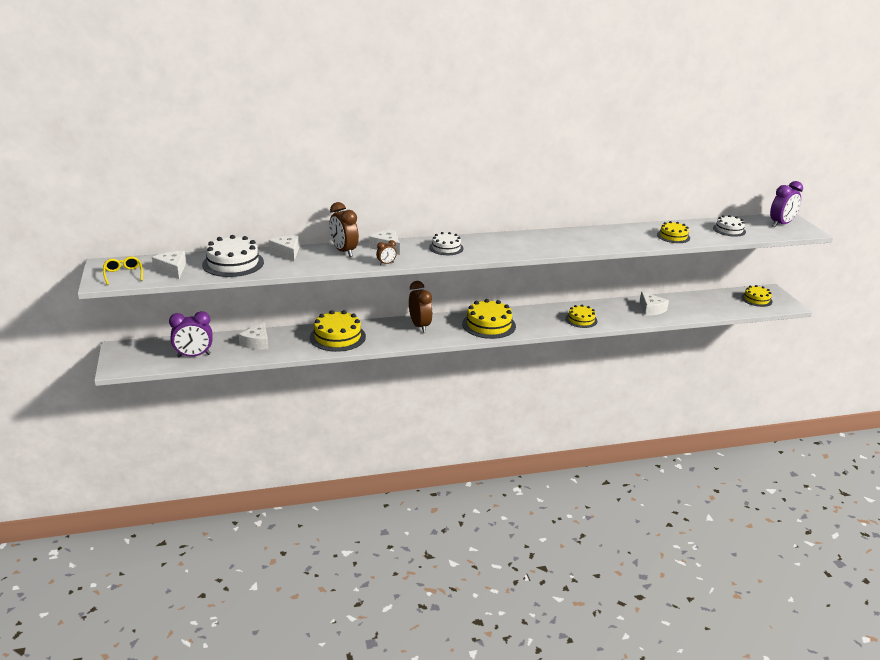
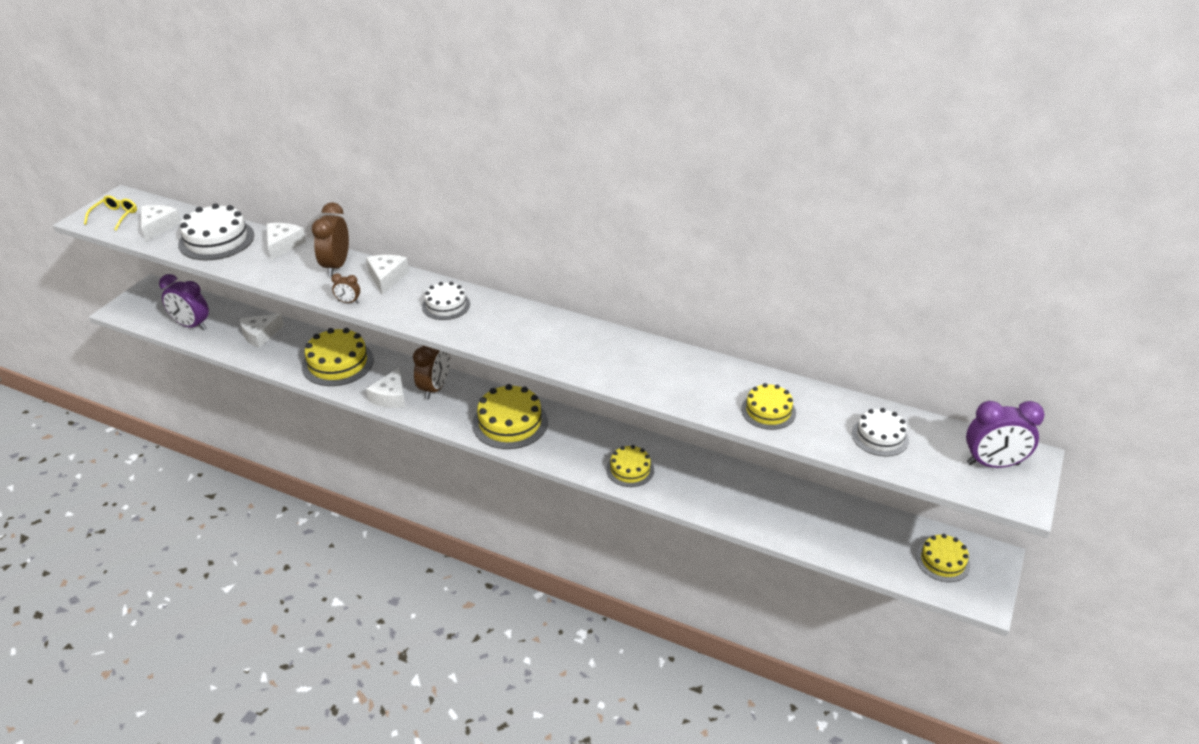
camera: 40 degrees right, 10 degrees up
(651, 309) = (749, 499): white cheese -> white cheese (391, 397)

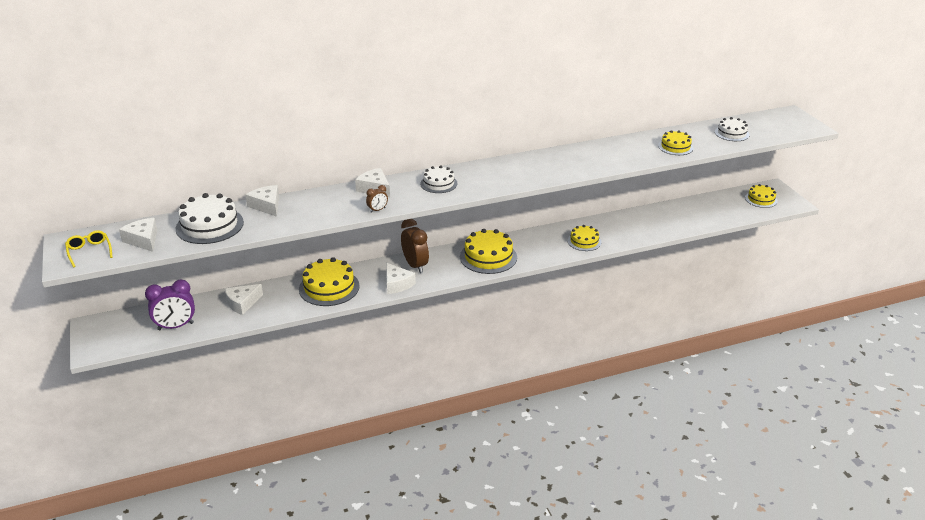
camera: 45 degrees left, 5 degrees down
(260, 335) = (242, 303): white cheese -> white cheese turned 45 degrees clockwise
(336, 266) = (329, 198): brown clock -> none
(993, 464) = (784, 121): purple clock -> none

